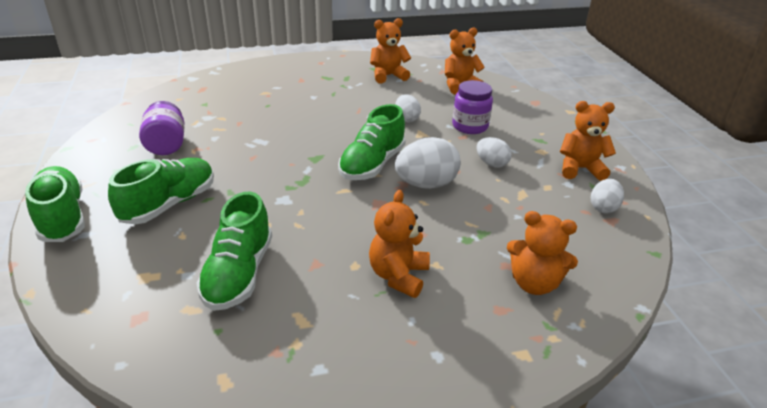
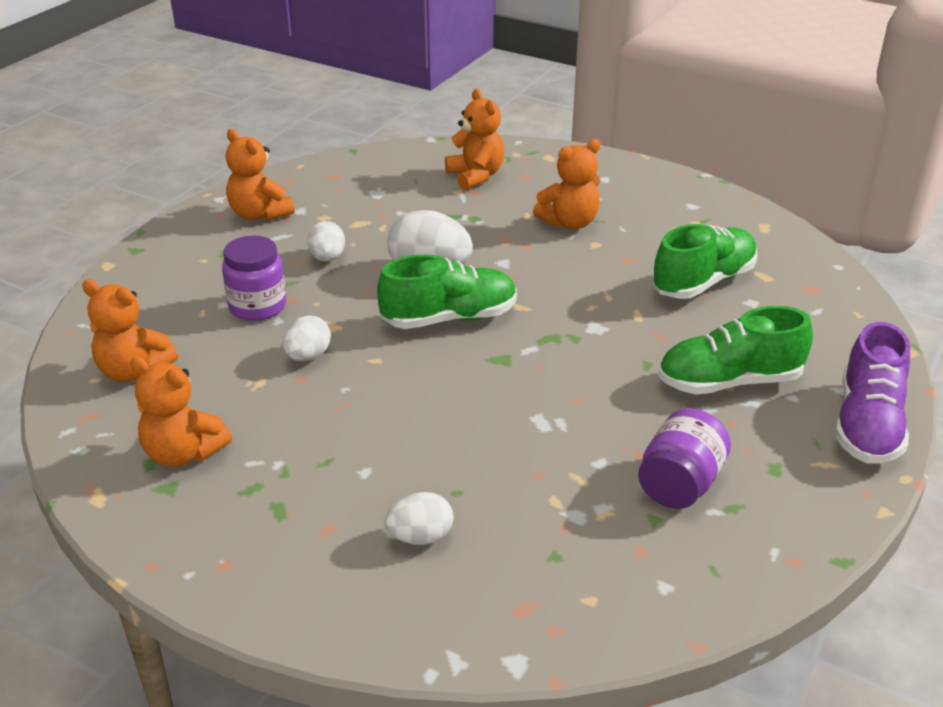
camera: 135 degrees left, 0 degrees up
(62, 217) = (867, 425): green shoe -> purple shoe
(603, 208) = (318, 184): white egg -> white egg (420, 537)

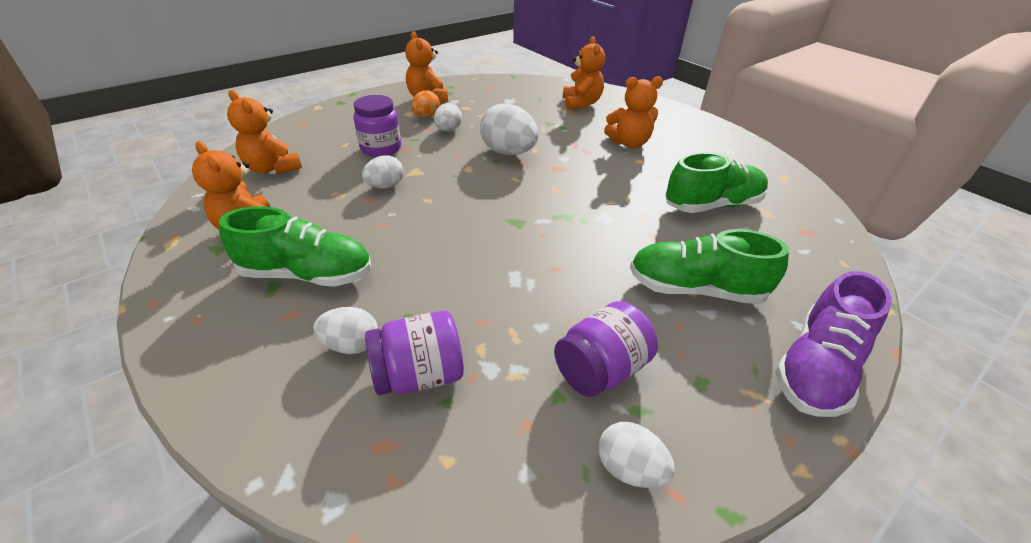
camera: 20 degrees right, 5 degrees up
(280, 244) = (426, 116): none -> orange egg
(449, 318) = (500, 185): green shoe -> green shoe (307, 274)
(512, 542) = (419, 375): none -> purple jar
(748, 555) = (629, 468): none -> white egg

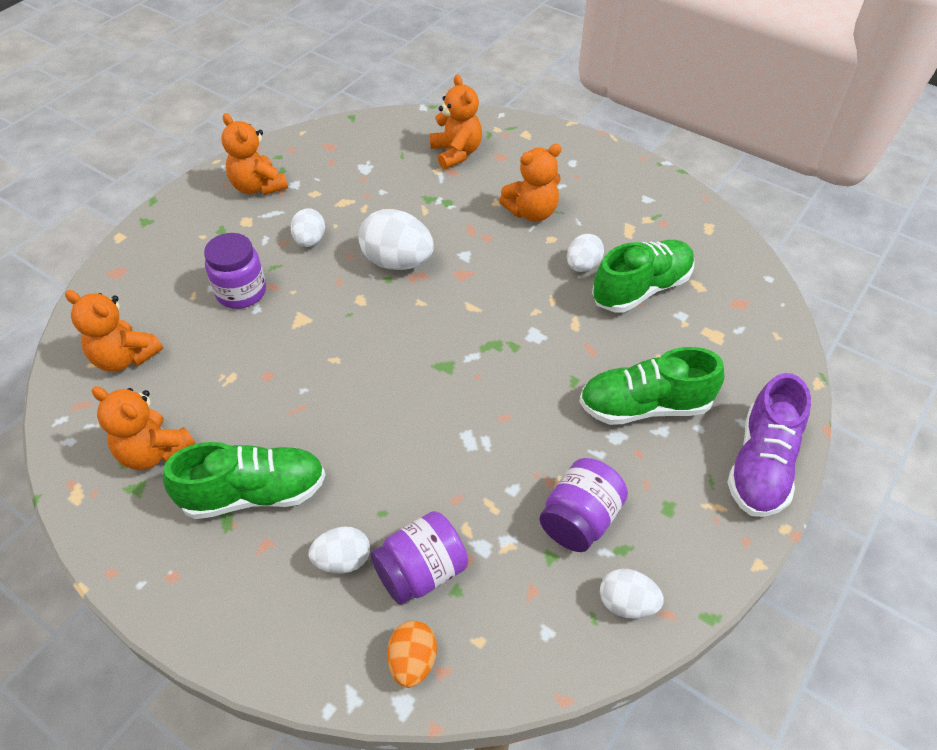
camera: 15 degrees left, 10 degrees up
(385, 186) = (276, 351): white egg -> white egg (582, 266)
(426, 116) = (271, 222): orange egg -> orange egg (413, 661)

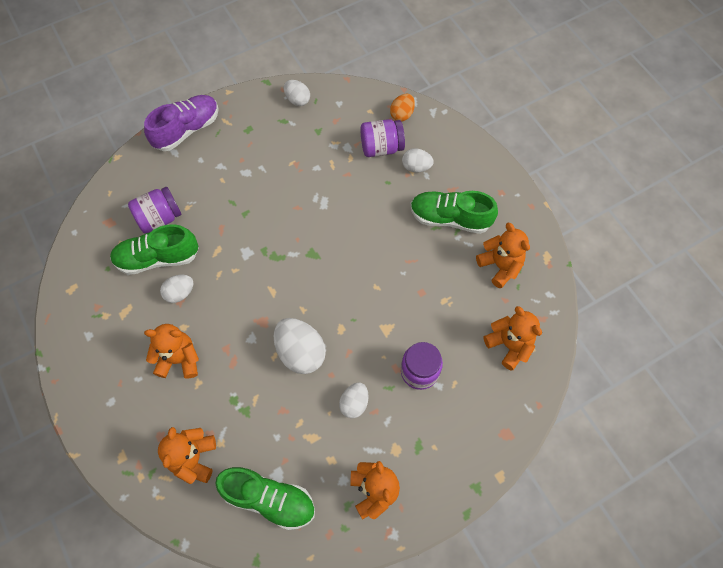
camera: 155 degrees left, 15 degrees up
(580, 519) = (293, 140): purple jar -> purple jar (159, 218)
(644, 406) = (218, 182): green shoe -> green shoe (269, 499)

